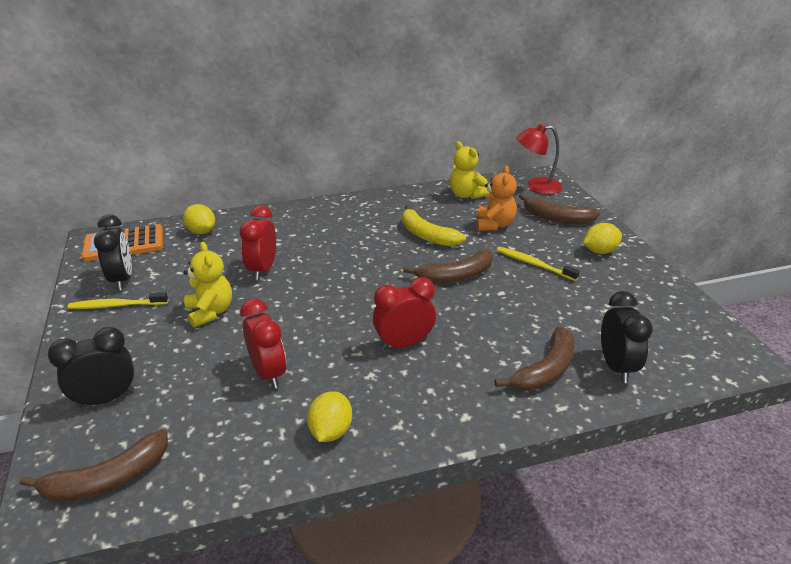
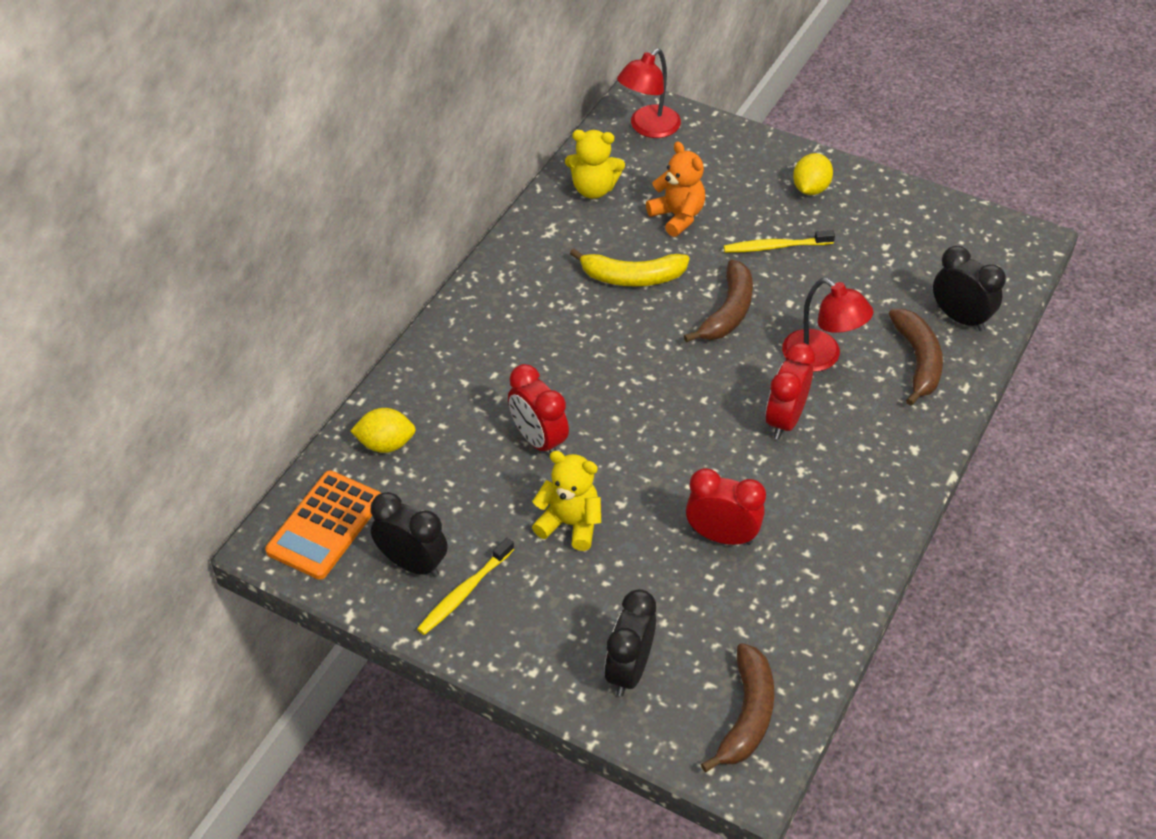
camera: 45 degrees left, 15 degrees up
(331, 431) = (842, 541): yellow lemon -> none
(478, 328) = (821, 358): none -> red lamp
(556, 218) = (722, 166): brown banana -> none

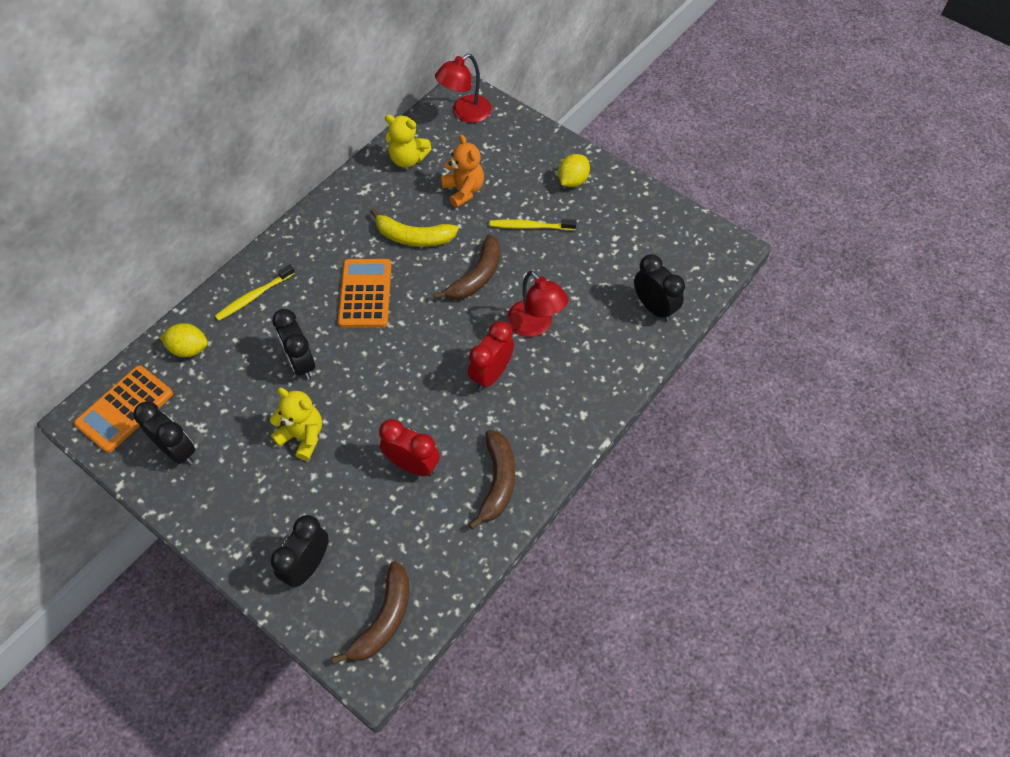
camera: 10 degrees right, 10 degrees up
(464, 592) = (208, 480): yellow toothbrush -> yellow toothbrush (254, 296)
(538, 440) = (301, 363): red clock -> black clock
(593, 350) = (365, 294): none -> orange calculator
(917, 361) = (609, 339): brown banana -> brown banana (497, 481)

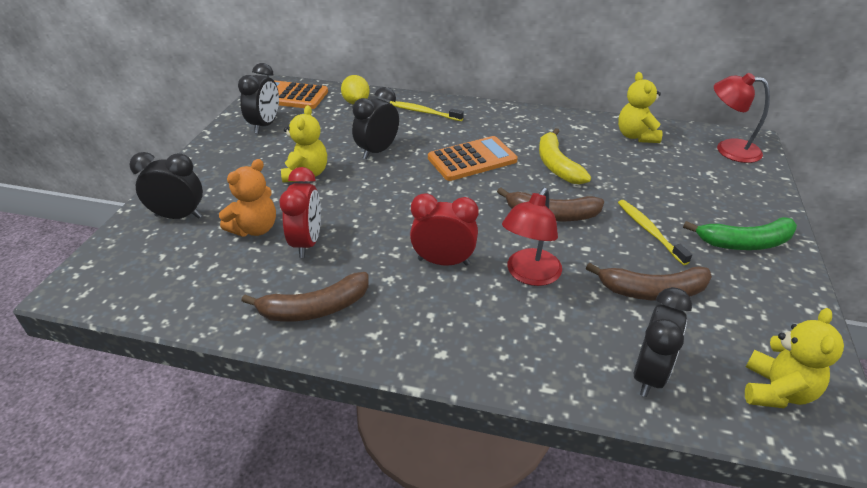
camera: 65 degrees right, 20 degrees down
(384, 619) = (130, 278): brown banana -> brown banana (652, 291)
(463, 191) = (640, 176): orange teddy bear -> orange teddy bear (255, 229)
(572, 181) = (745, 243): yellow lemon -> green banana
(693, 254) = (776, 391): none -> yellow teddy bear

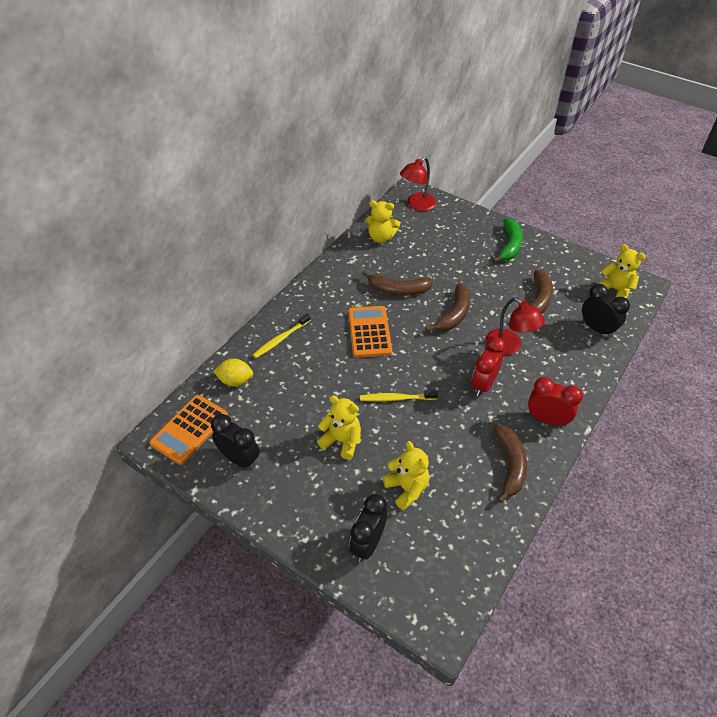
camera: 70 degrees left, 10 degrees up
(255, 229) = (406, 488): orange teddy bear -> yellow teddy bear
(307, 243) = (437, 457): red clock -> red clock (547, 419)
(377, 151) = (329, 385): black clock -> none
(556, 165) = (398, 290): yellow banana -> brown banana
(649, 231) = (486, 278): yellow toothbrush -> yellow toothbrush (396, 398)

